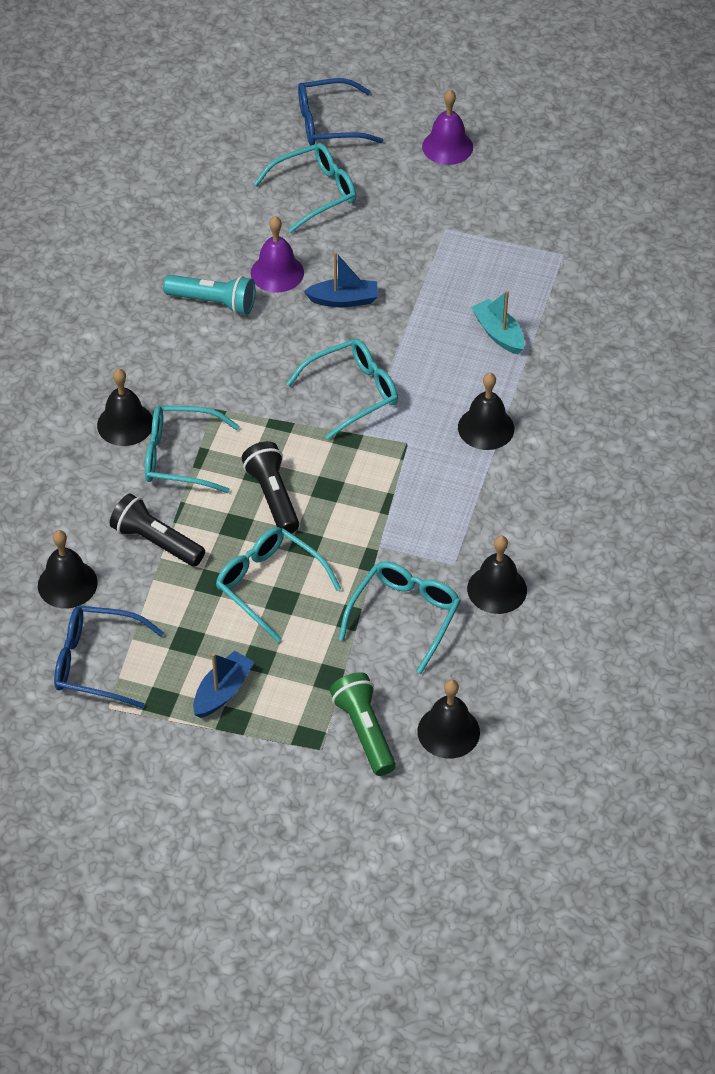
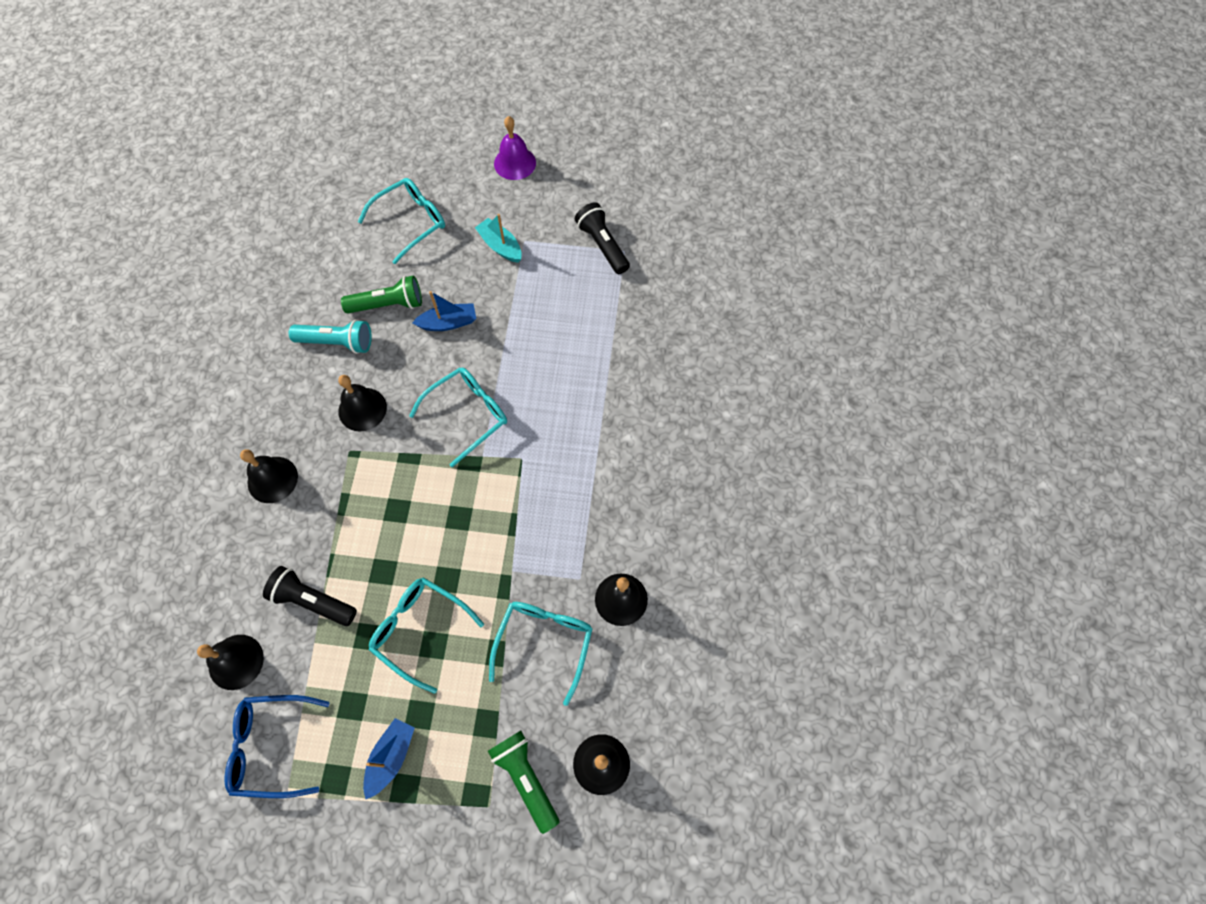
camera: 10 degrees left, 15 degrees up
(180, 457) = (325, 506): turquoise glasses -> none
(273, 496) = (411, 534): black flashlight -> black flashlight (602, 245)
(277, 272) = (388, 304): purple bell -> green flashlight
(329, 123) = (414, 155): blue glasses -> none
(486, 428) = (586, 432): black bell -> black bell (362, 409)
(498, 333) = (583, 336): turquoise boat -> turquoise boat (500, 246)

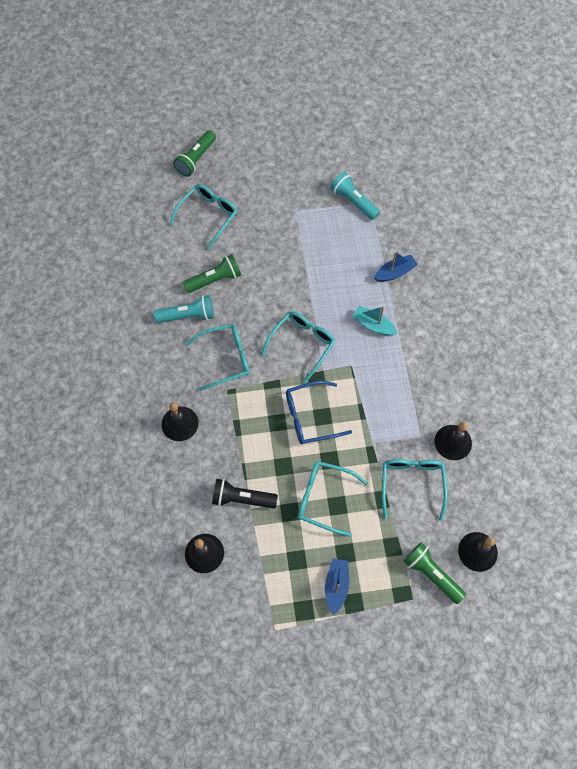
camera: 15 degrees left, 0 degrees up
(272, 746) = (252, 601): blue glasses -> blue glasses (310, 417)
(362, 409) = (225, 358): black bell -> turquoise glasses
(423, 149) = (196, 159): none -> green flashlight
(448, 323) = (263, 283): blue boat -> blue boat (395, 272)
(500, 246) = (280, 219): turquoise boat -> turquoise boat (373, 325)
(515, 163) = (268, 155): purple bell -> none
(602, 245) = (353, 201): black flashlight -> turquoise flashlight

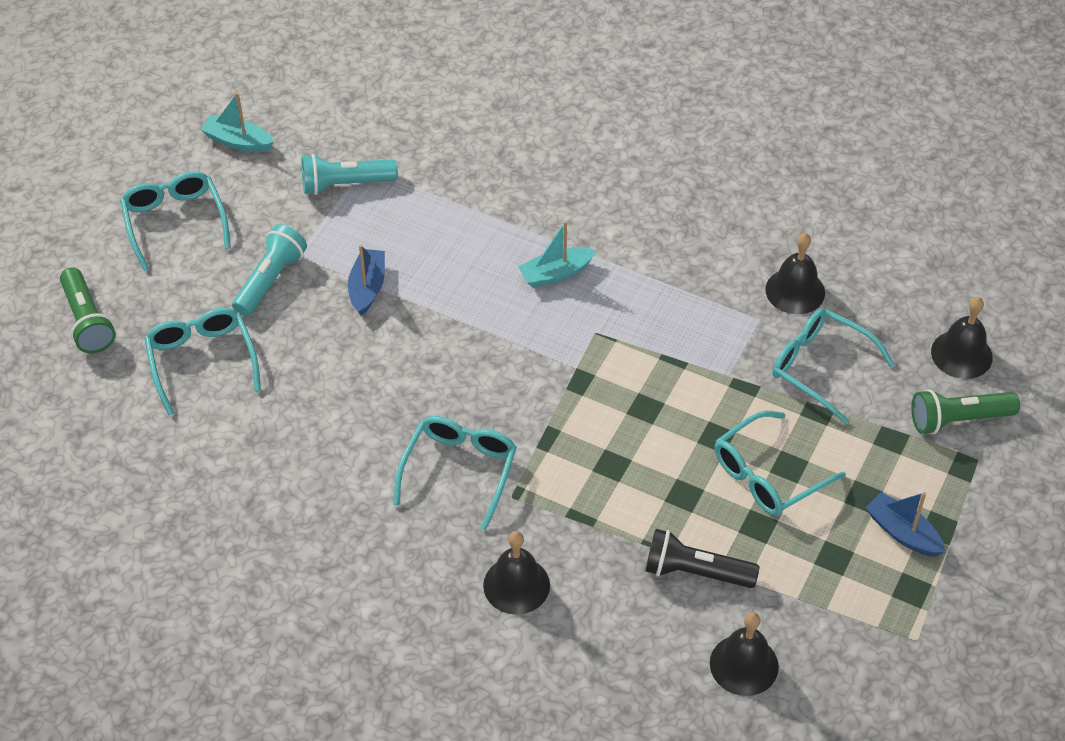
camera: 55 degrees left, 15 degrees down
(188, 315) = (348, 478): turquoise flashlight -> turquoise flashlight (270, 280)
(215, 280) = (318, 412): green flashlight -> none
(242, 498) = (695, 572): black flashlight -> black flashlight turned 60 degrees clockwise
(302, 344) = (516, 368): turquoise glasses -> turquoise glasses (175, 222)
(310, 417) = (635, 422): blue glasses -> none
(342, 142) = (238, 141): none -> turquoise boat
(395, 272) = (498, 205): blue boat -> blue boat (367, 287)

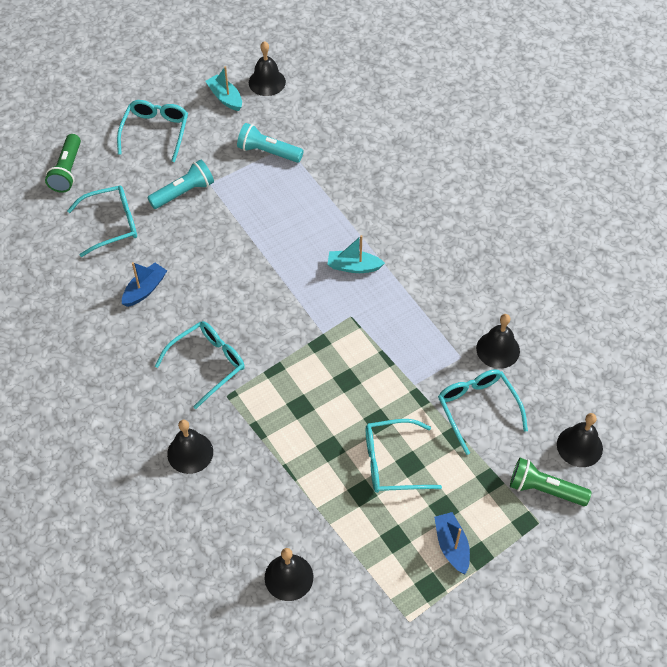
camera: 30 degrees right, 5 degrees up
(202, 361) = (111, 224): turquoise glasses -> turquoise glasses turned 60 degrees clockwise
(279, 100) = (267, 82): none -> black bell
(367, 287) = (235, 223): blue boat -> blue boat (145, 289)
(695, 572) = (301, 501): black flashlight -> none

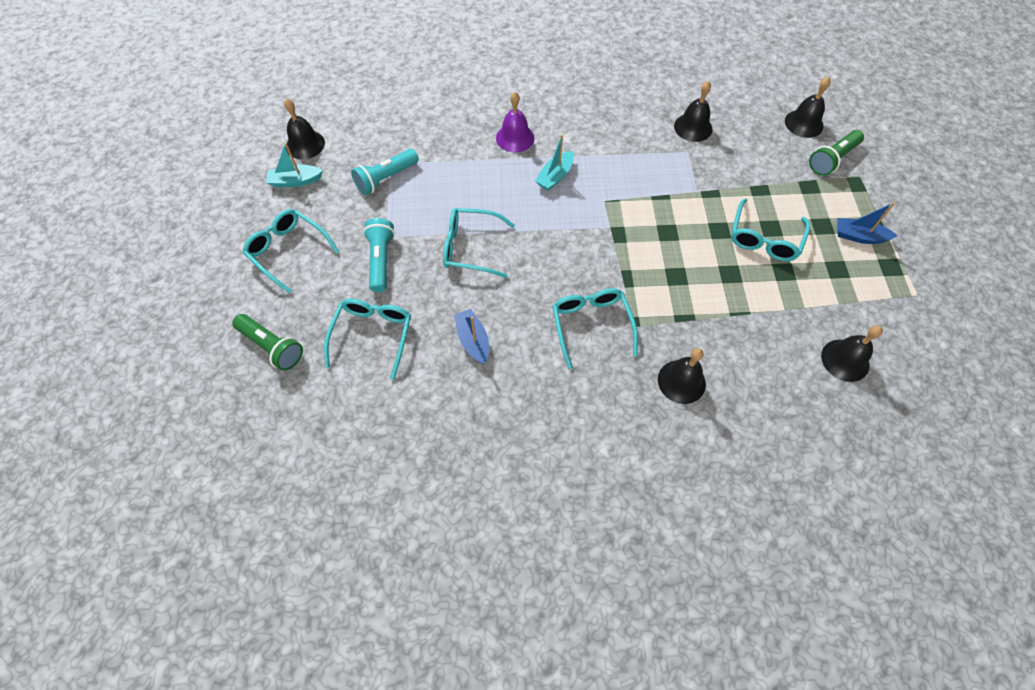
camera: 60 degrees left, 5 degrees up
(378, 216) = (515, 138): none -> purple bell
(477, 409) = (741, 164): turquoise glasses -> turquoise glasses (471, 248)

